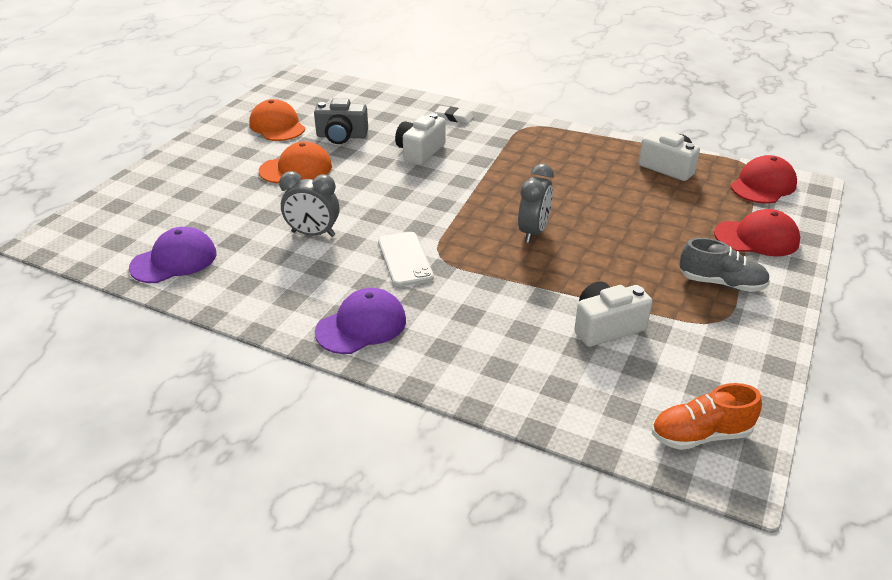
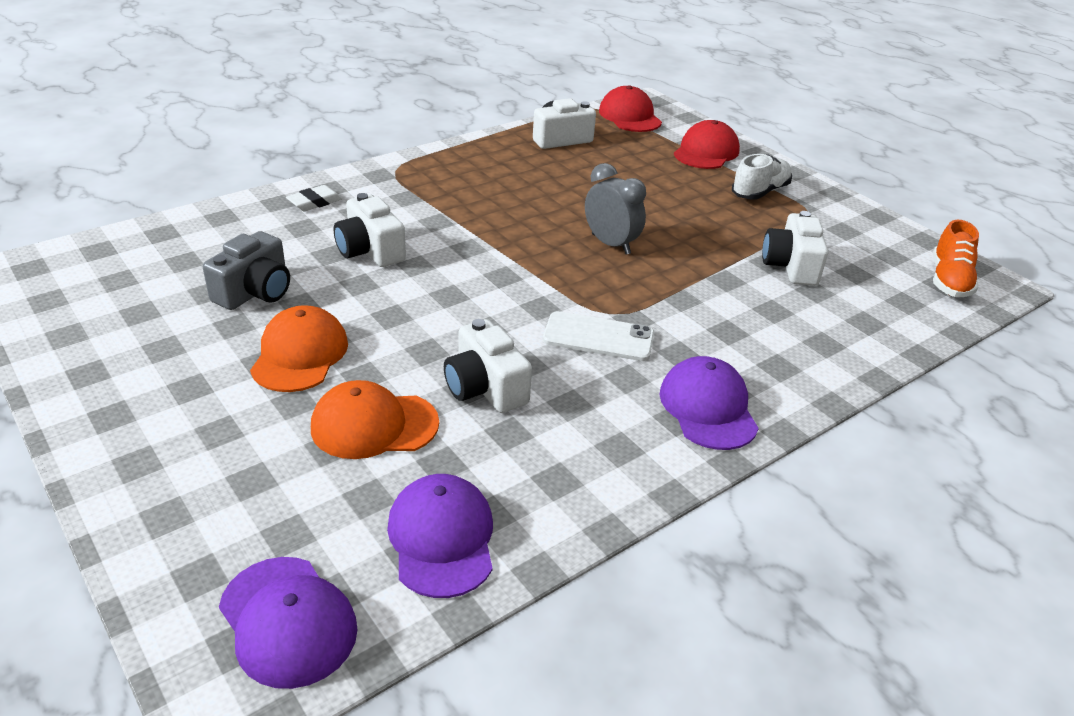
camera: 65 degrees left, 0 degrees up
(98, 237) = (288, 621): none -> purple cap
(277, 126) = (147, 336): orange cap -> orange cap (374, 425)
(313, 234) = (485, 388): grey clock -> white camera
(721, 283) = (760, 192): grey shoe -> white shoe

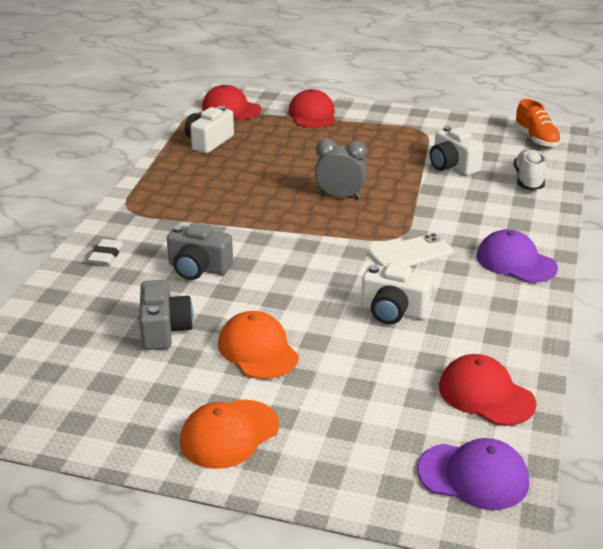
camera: 35 degrees left, 5 degrees down
(370, 250) = (198, 268): white camera -> grey camera
(374, 425) = (364, 363): orange cap -> orange cap (229, 434)
(442, 538) = (486, 395): purple cap -> red cap
(760, 192) = (378, 128): white shoe -> white shoe (528, 180)

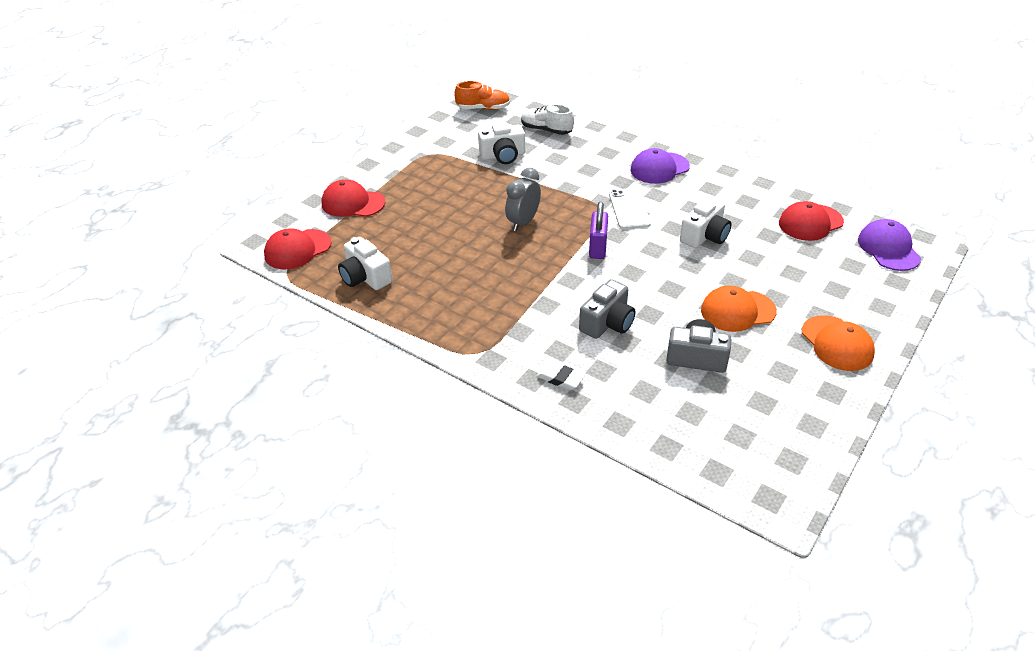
camera: 70 degrees left, 10 degrees up
(323, 244) = (597, 248): none -> purple padlock
(473, 476) = (888, 248): purple cap -> purple cap turned 45 degrees counterclockwise

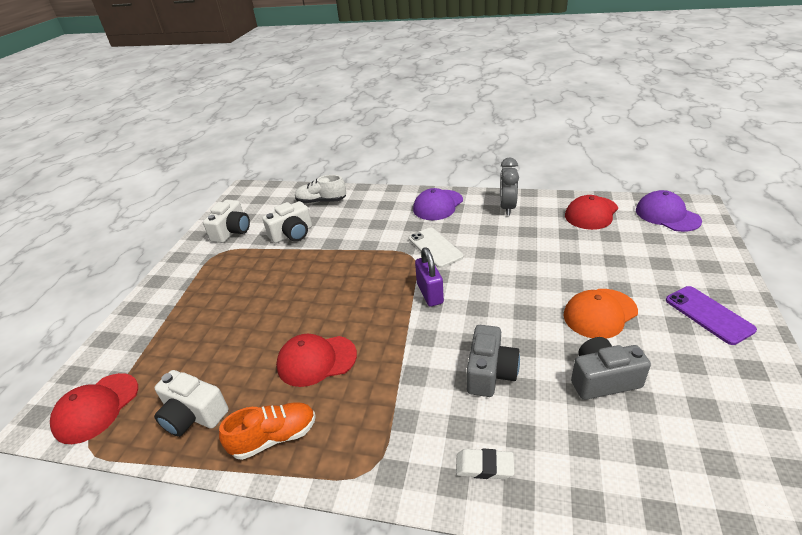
camera: 20 degrees left, 5 degrees down
(353, 203) = (151, 328): red cap -> red cap (316, 360)
(483, 108) = (254, 199): orange shoe -> orange shoe (274, 437)
(523, 222) = (343, 291): grey clock -> grey clock (507, 208)
(704, 236) = (517, 251): white camera -> white camera (232, 231)
(837, 343) = (708, 314): orange cap -> purple phone

